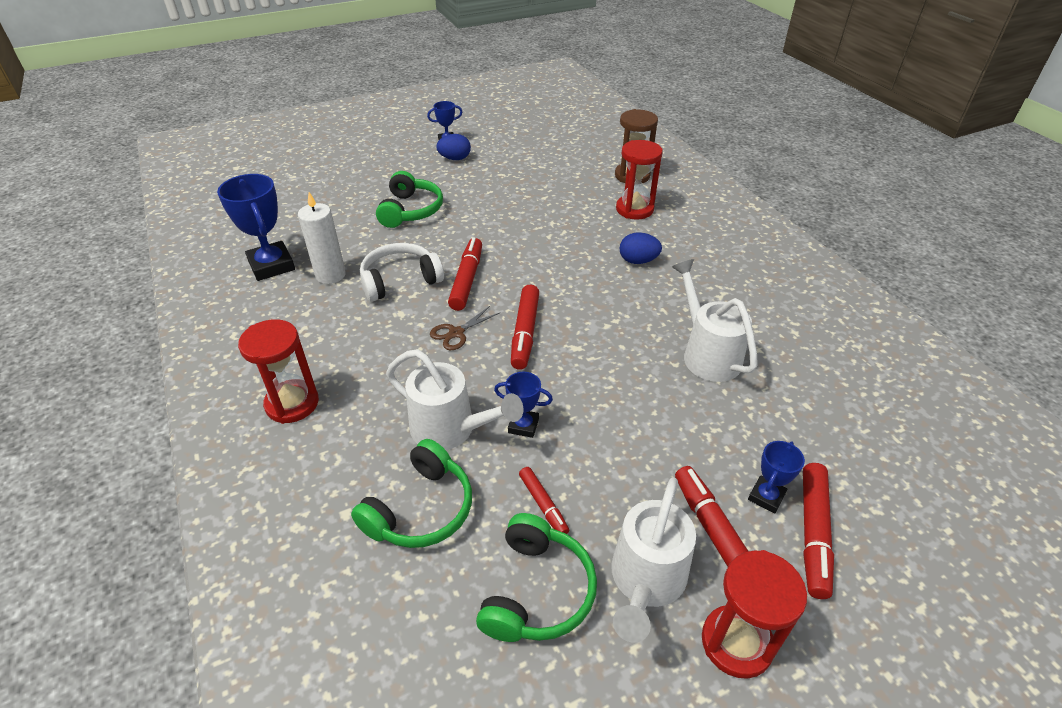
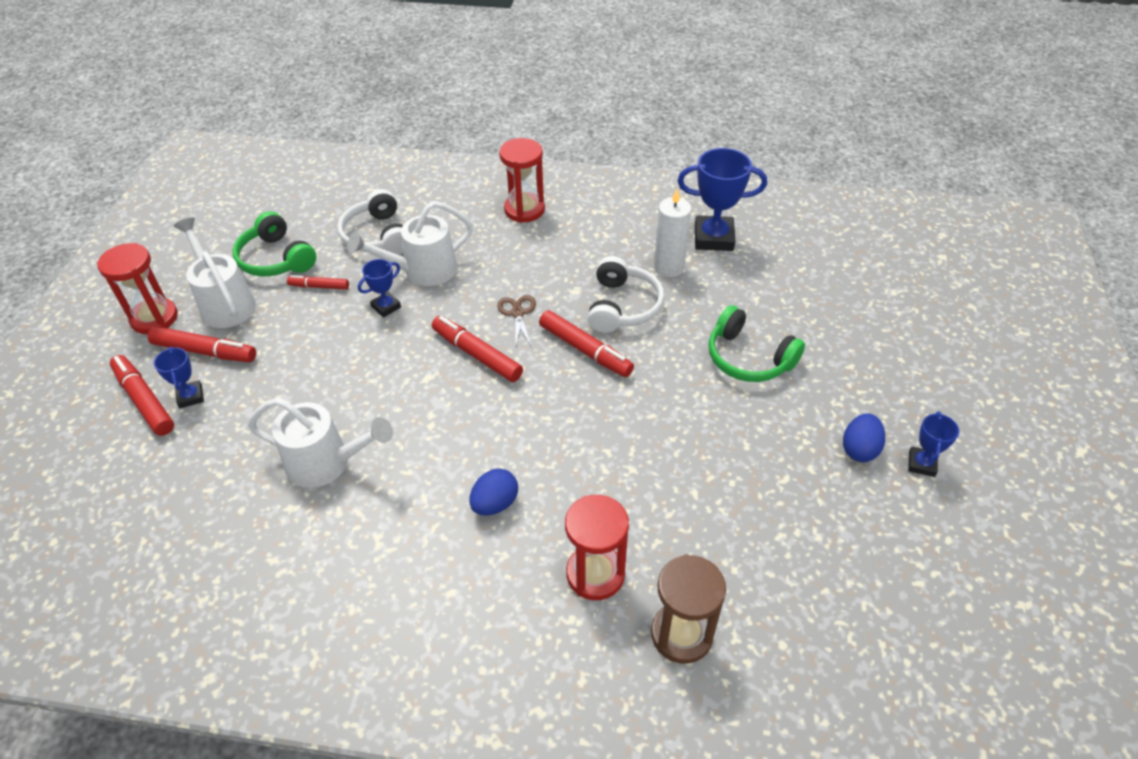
camera: 125 degrees right, 5 degrees up
(421, 509) = (377, 236): green headphones -> white headphones

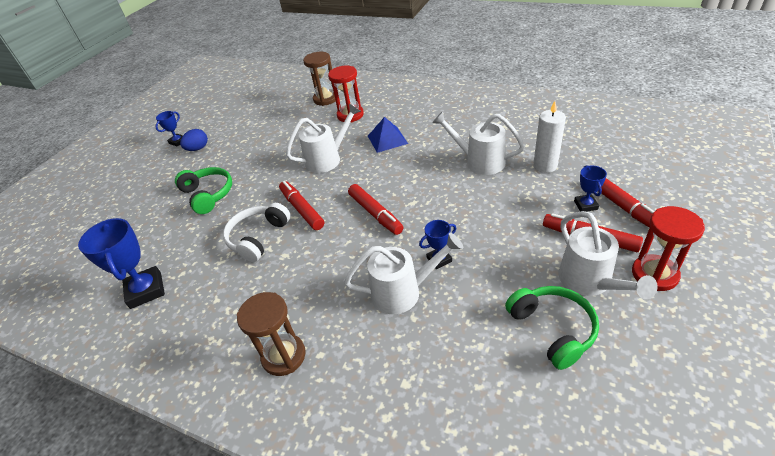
camera: 160 degrees left, 5 degrees down
(319, 286) = (501, 288): red marker -> none
(377, 236) = (444, 344): white headphones -> none
(495, 503) = (387, 139): blue egg -> blue pyramid
(517, 313) = (336, 241): brown scissors -> none
(524, 210) = (284, 356): red hourglass -> brown hourglass
(589, 446) = (328, 159): none -> white watering can
(669, 267) = (202, 266): white candle -> white candle (545, 166)
(713, 238) = (146, 290): blue trophy -> blue trophy turned 45 degrees clockwise

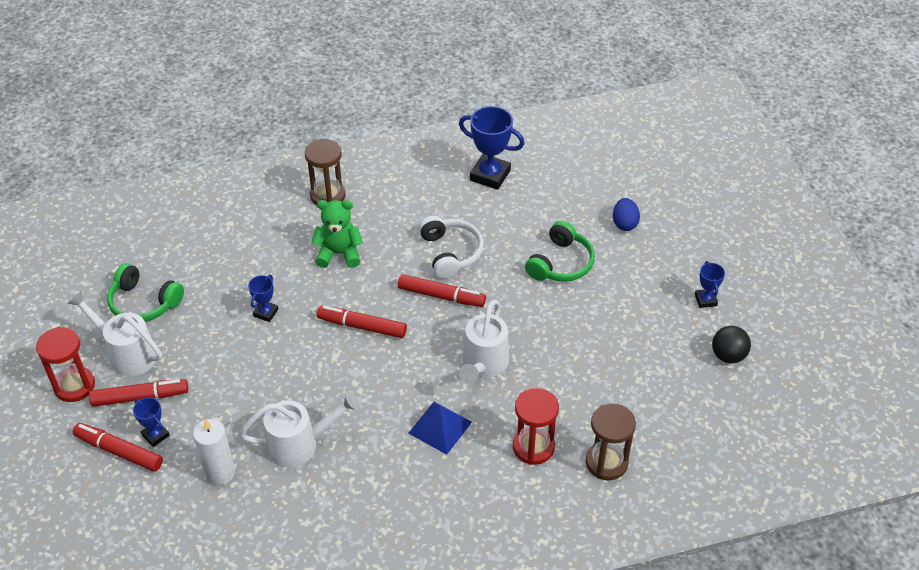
camera: 135 degrees right, 5 degrees up
(198, 149) = (663, 304): blue egg -> blue egg (624, 223)
(208, 195) = (561, 263): green headphones -> green headphones turned 75 degrees counterclockwise
(212, 116) = (728, 356): none -> black ball
(335, 283) = (339, 253): none -> green teddy bear
(403, 292) = (276, 274): white watering can -> none

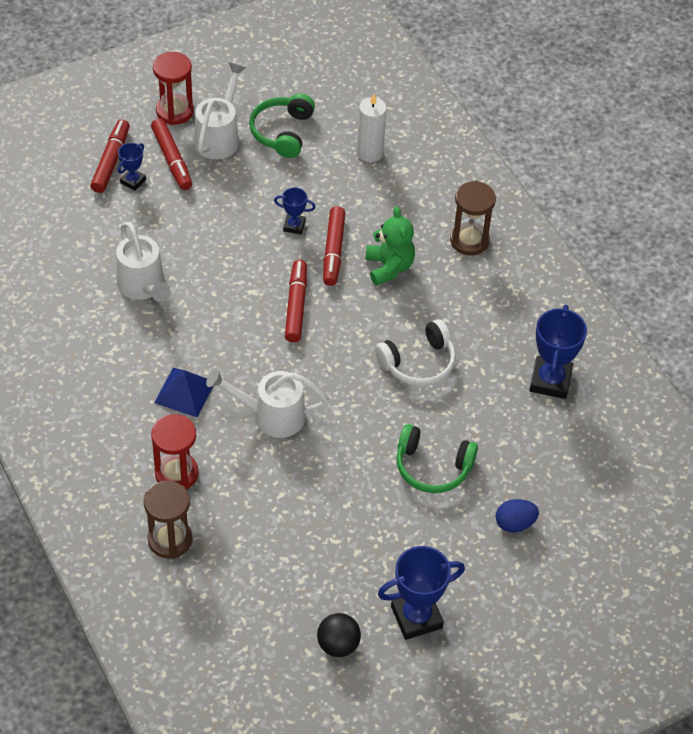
camera: 75 degrees right, 5 degrees up
(220, 473) = (101, 236): white candle -> white candle (370, 152)
(441, 296) = (354, 365): red marker -> red marker (333, 251)
(705, 300) = (416, 617): blue trophy -> blue trophy, size x1.87

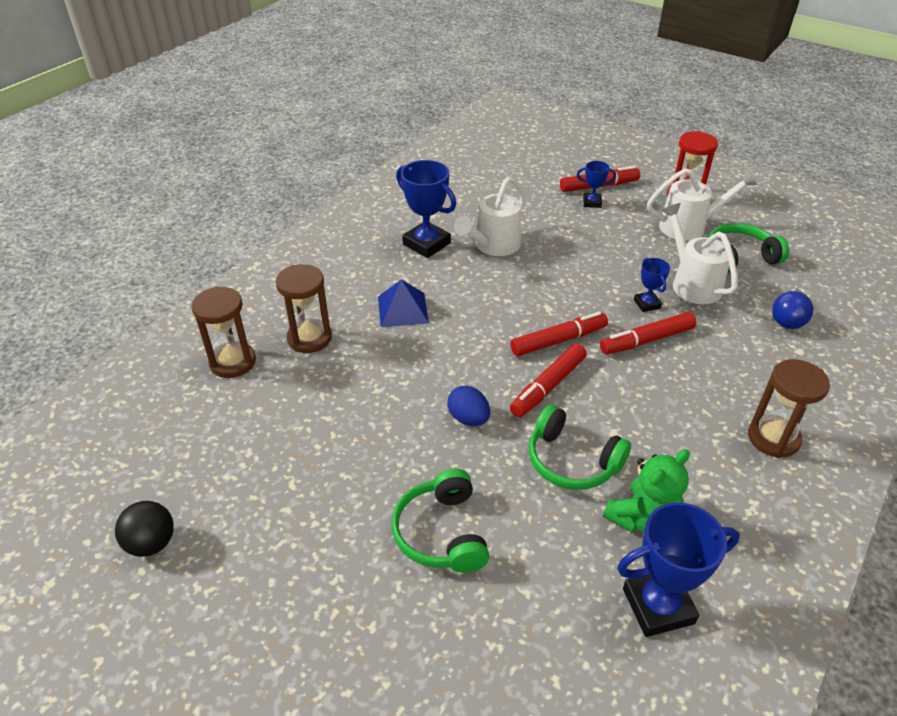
camera: 65 degrees right, 10 degrees down
(172, 159) = (636, 212): red marker -> red marker (548, 386)
(176, 473) = (309, 338): red hourglass -> brown hourglass
(271, 416) = (416, 374): white watering can -> white watering can (692, 283)
(370, 152) = (788, 319): white candle -> blue light bulb
(389, 267) = (669, 387): green teddy bear -> green teddy bear (643, 519)
(416, 617) = (218, 606): blue trophy -> blue trophy (426, 244)
(418, 363) = (572, 461): white headphones -> green headphones
(514, 523) = (411, 660): blue egg -> blue egg (468, 418)

